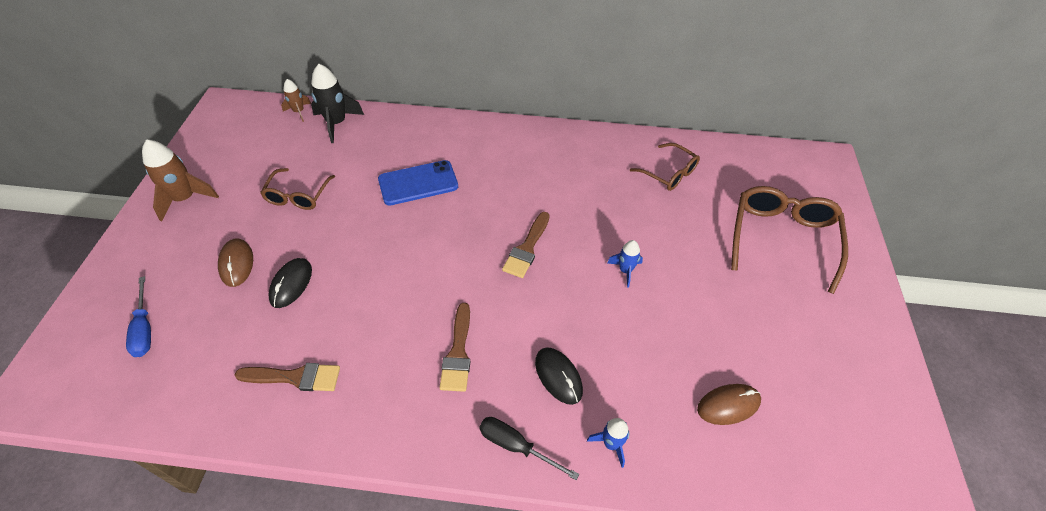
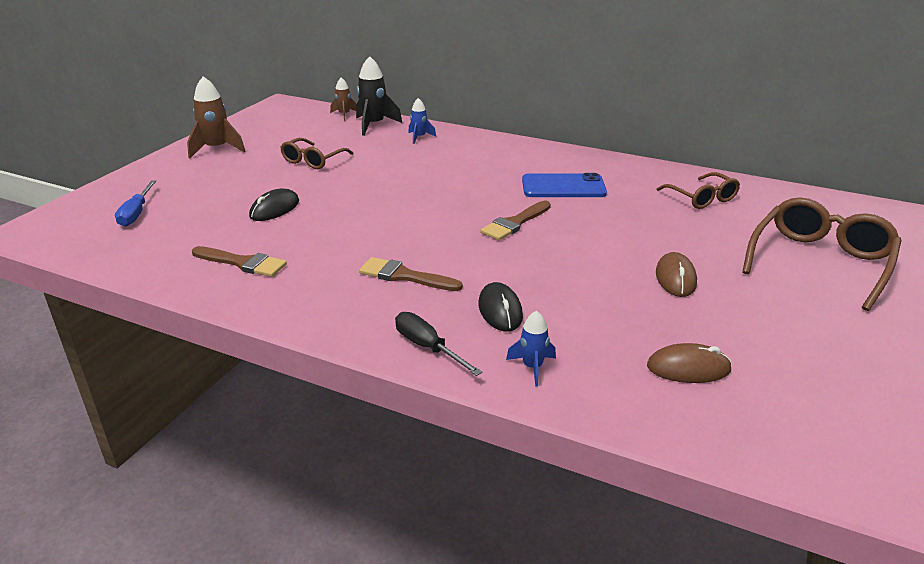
camera: 20 degrees right, 20 degrees down
(236, 264) = (235, 190): brown mouse -> brown mouse (675, 278)
(418, 183) = (429, 168): blue phone -> blue phone (563, 187)
(458, 352) = (404, 276): brown brush -> brown brush turned 90 degrees clockwise
(625, 270) = (615, 254): blue rocket -> blue rocket (419, 137)

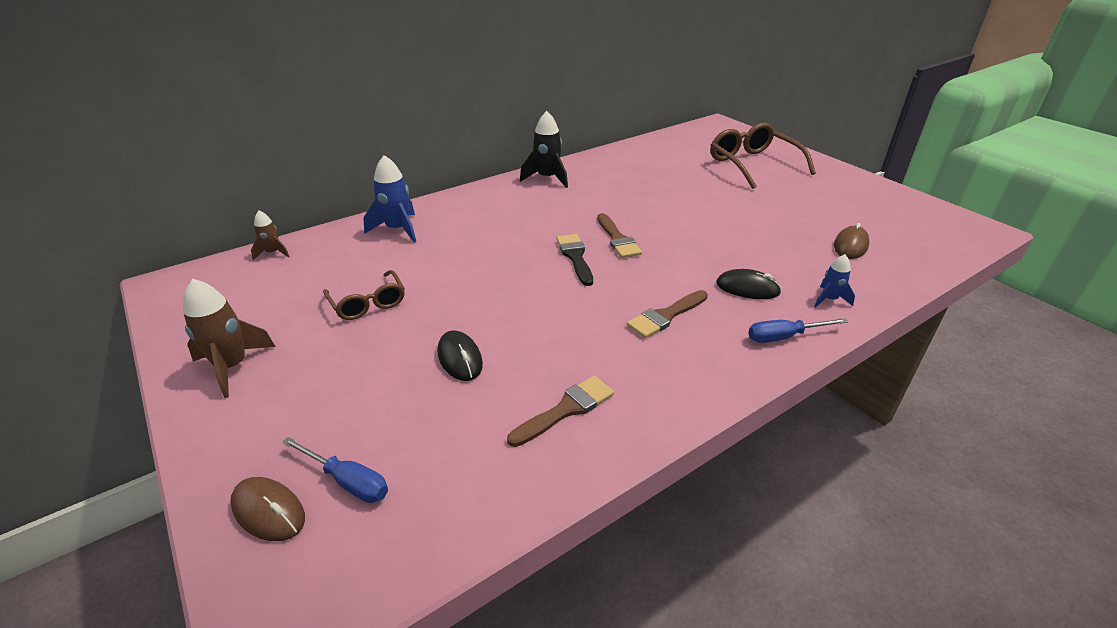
camera: 60 degrees left, 5 degrees up
(374, 125) = (329, 244): black rocket -> black rocket (547, 178)
(419, 137) = (397, 229): blue rocket -> blue rocket, size x1.74
(428, 347) = (784, 337): black screwdriver -> blue screwdriver
(459, 212) = (575, 257): none -> black brush
(563, 187) = (576, 201): blue phone -> none
(675, 278) = (743, 211): brown mouse -> brown mouse (268, 511)
(702, 198) = (644, 164): brown glasses -> none

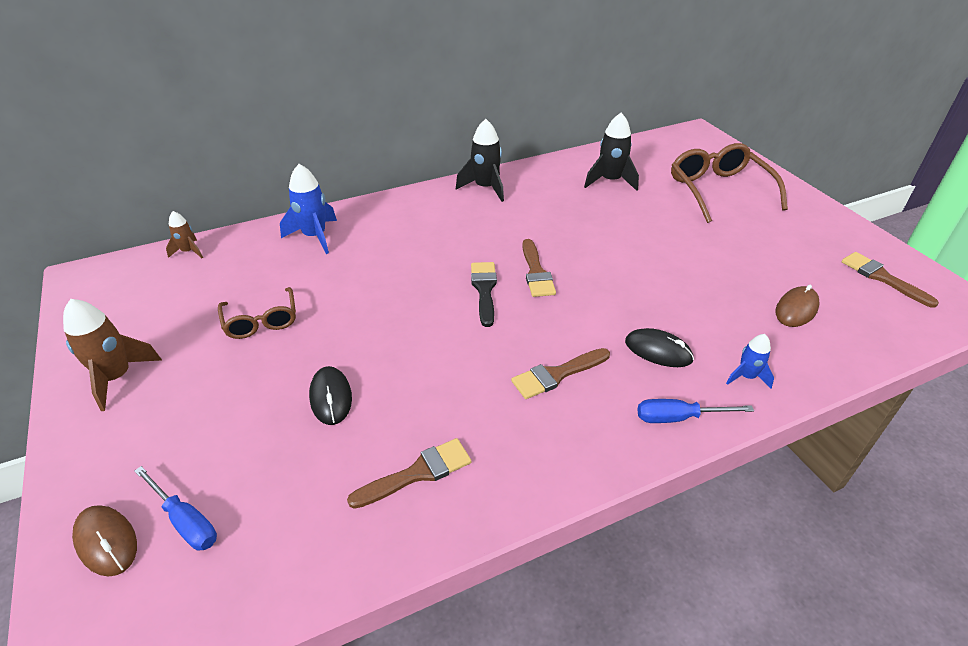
camera: 10 degrees right, 5 degrees up
(657, 164) = (610, 181): none -> black rocket
(910, 216) = (882, 278): none -> brown brush

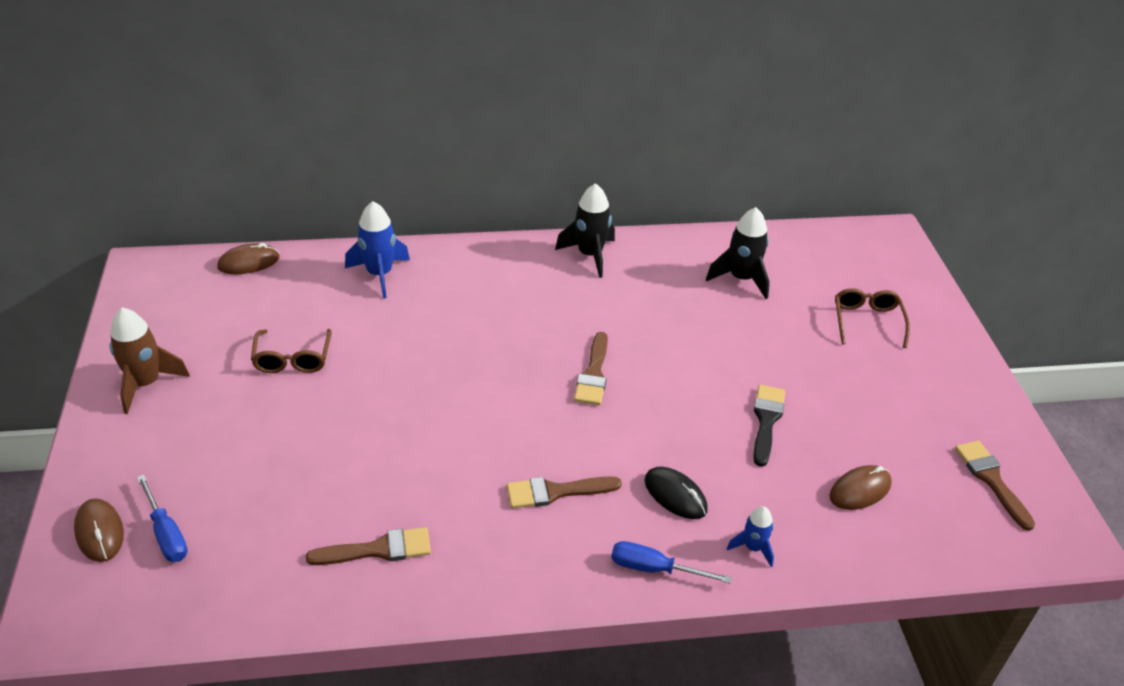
camera: 15 degrees right, 0 degrees up
(188, 251) = (249, 262): brown rocket -> brown mouse
(331, 397) = (329, 455): black mouse -> none
(484, 290) = (528, 380): black brush -> black brush (766, 421)
(718, 190) = (867, 321): brown glasses -> brown glasses, size x0.59

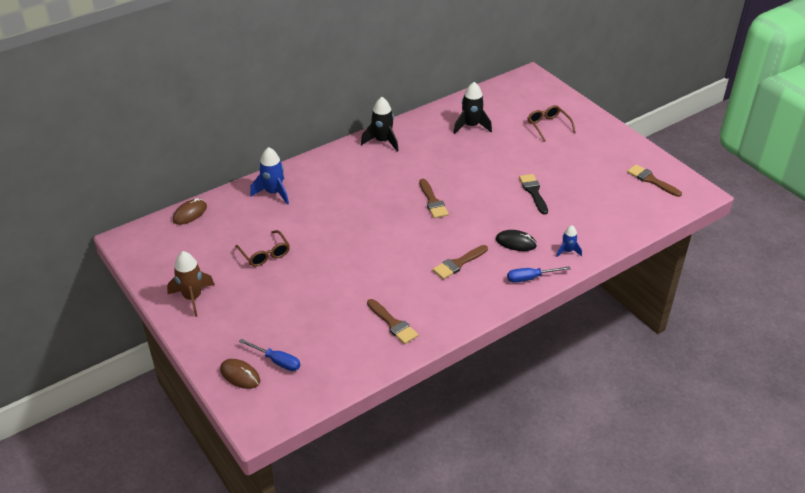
camera: 25 degrees left, 0 degrees up
(378, 549) = (393, 323): brown brush -> brown brush turned 90 degrees clockwise
(860, 490) = (597, 207): brown mouse -> none

